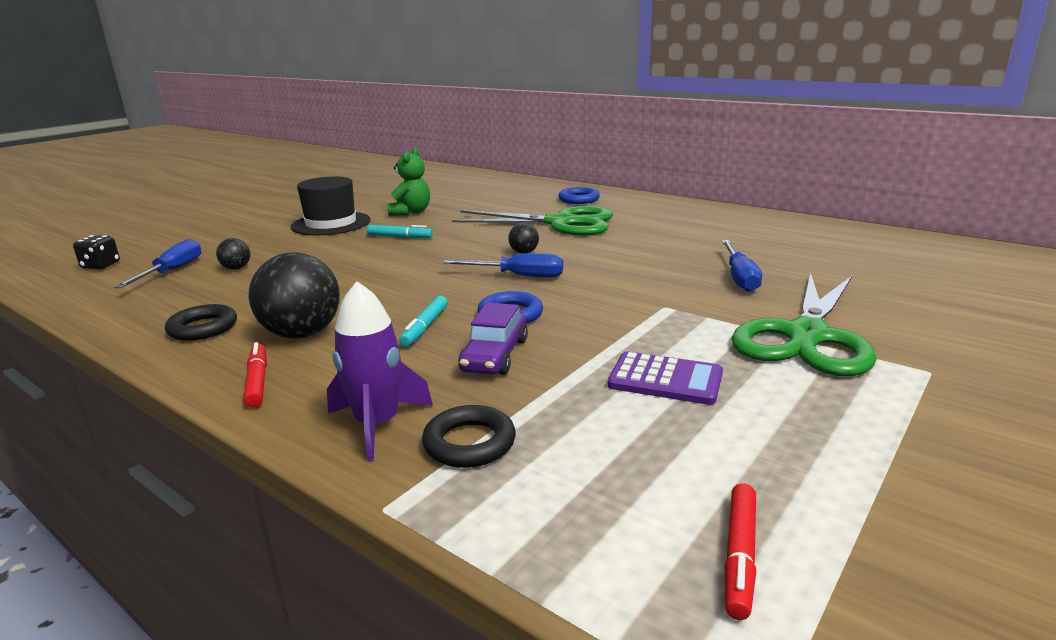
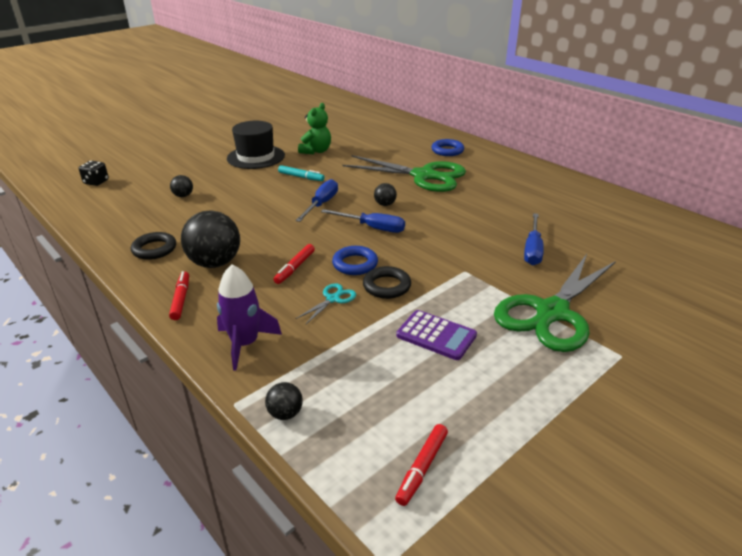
camera: 10 degrees right, 10 degrees up
(172, 271) = (141, 193): blue screwdriver -> blue screwdriver (321, 204)
(425, 327) = (295, 268): turquoise marker -> red marker
(469, 443) = (295, 366): black ring -> black ring (386, 286)
(477, 510) = (285, 413): none -> black ball
(495, 355) = (333, 299): purple car -> turquoise scissors

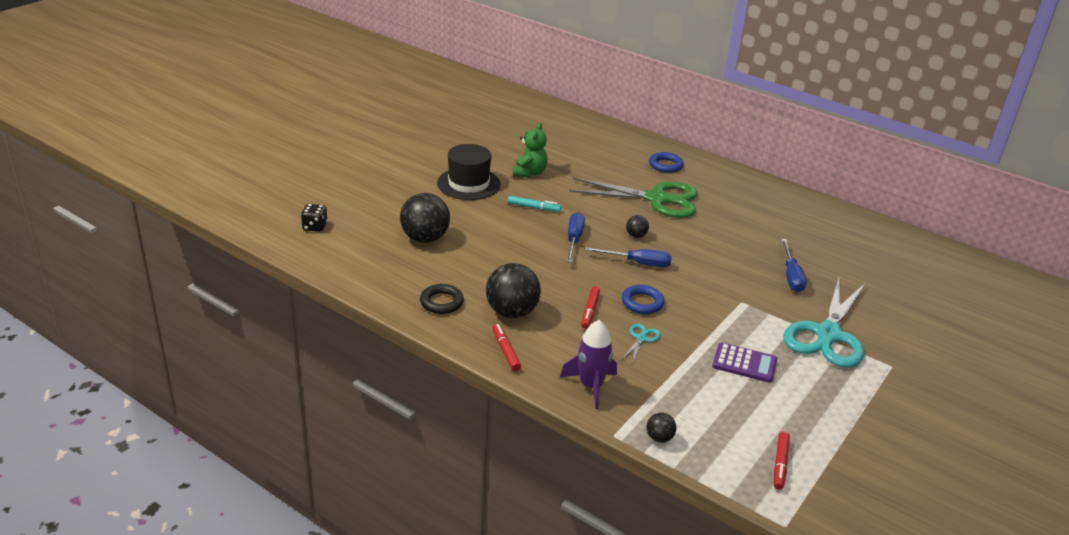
camera: 15 degrees left, 0 degrees up
(183, 196) = (425, 238): black ball -> black ball, size x2.12
(386, 286) = (681, 322): black ring -> none
(552, 312) = (828, 334): green scissors -> turquoise scissors

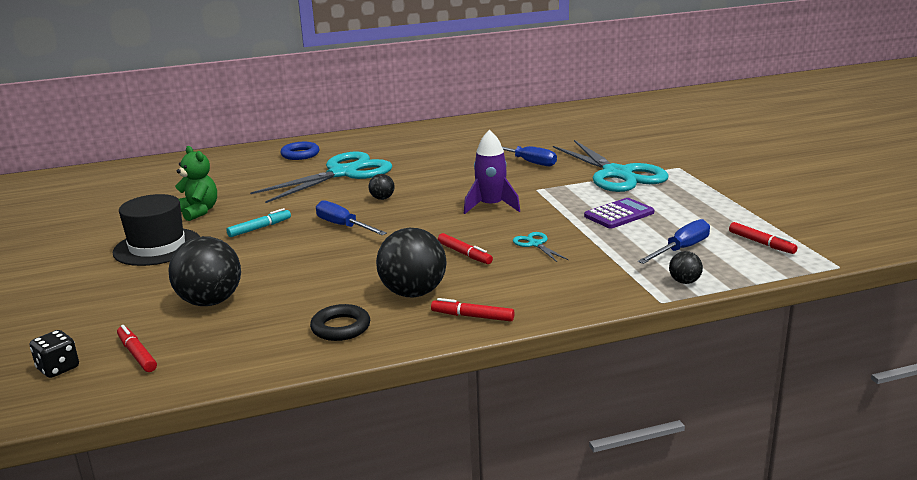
camera: 50 degrees left, 10 degrees down
(349, 244) = (137, 354): none -> red marker
(590, 386) = (578, 290): purple rocket -> purple rocket (491, 206)
(638, 263) = (424, 210): blue screwdriver -> blue screwdriver (681, 249)
(642, 303) = (484, 227): blue ring -> none
(656, 199) = (343, 173): green scissors -> turquoise scissors

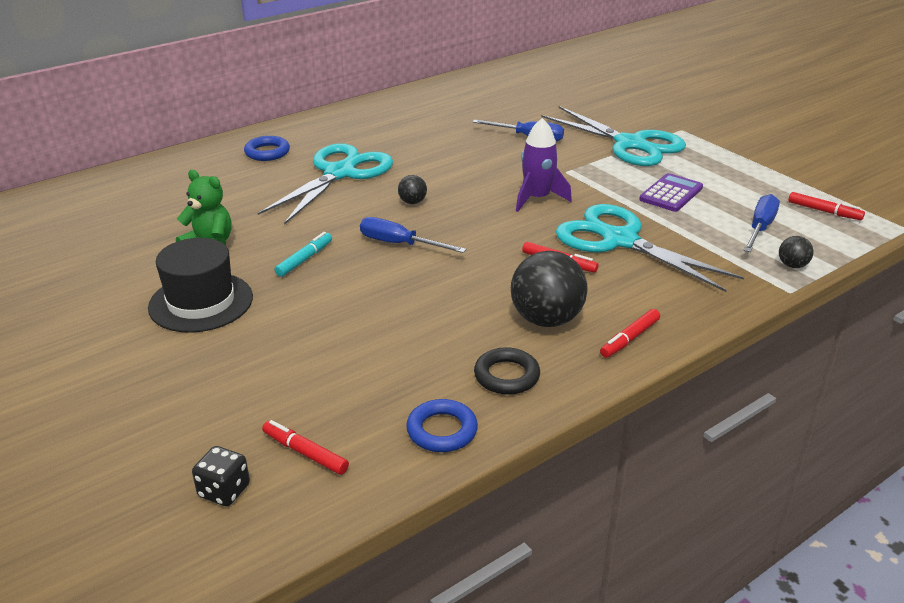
camera: 20 degrees left, 10 degrees up
(210, 302) = (331, 367): black ball -> none
(252, 356) = (442, 430): none -> blue ring
(472, 316) = (629, 339): red marker -> red marker turned 45 degrees counterclockwise
(535, 244) = (620, 240): turquoise scissors -> turquoise scissors, size x2.49

